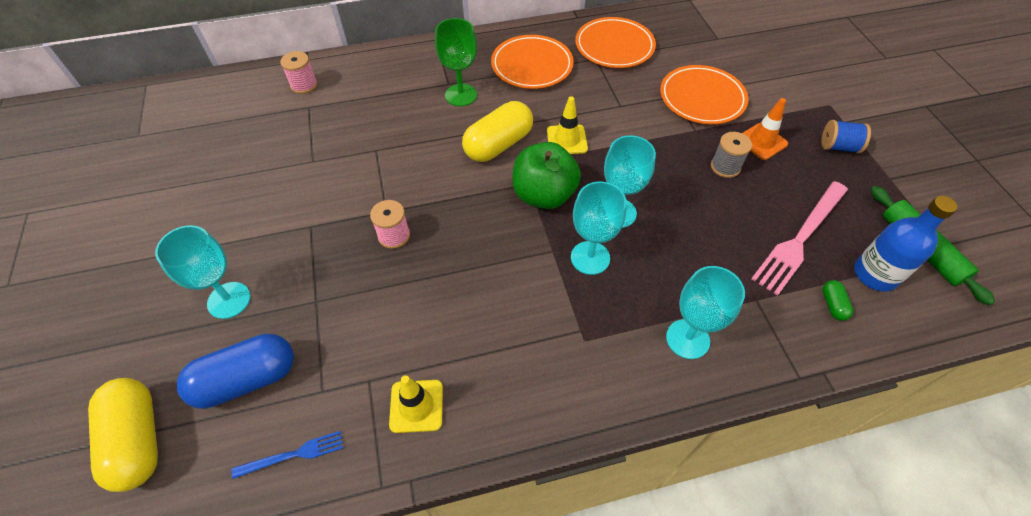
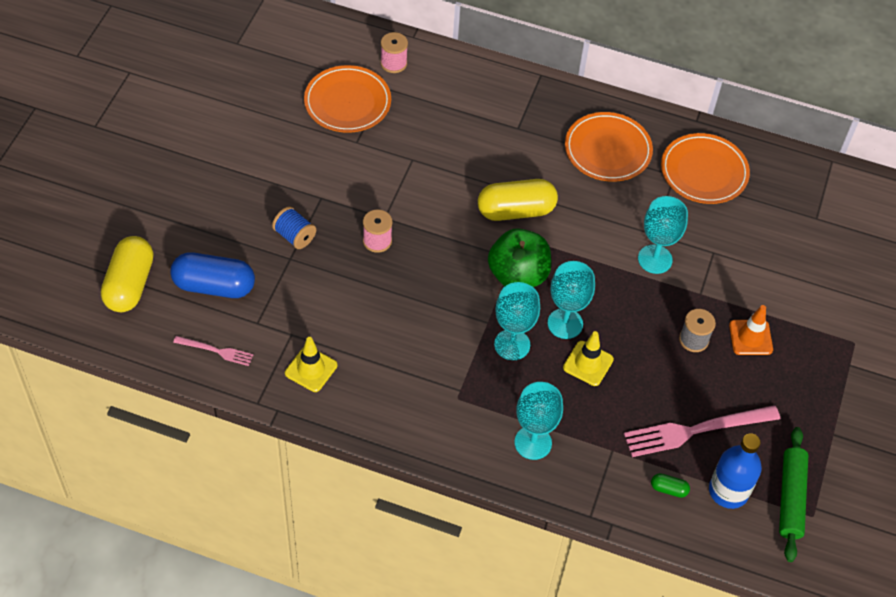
camera: 30 degrees right, 0 degrees up
(229, 300) = (232, 223): turquoise goblet -> turquoise goblet (655, 259)
(293, 455) = (216, 351): blue fork -> pink fork
(461, 95) = (520, 146): green goblet -> none
(567, 140) = (577, 239): yellow traffic cone -> yellow traffic cone (588, 363)
(702, 98) = (737, 268): orange plate -> orange plate (347, 102)
(832, 305) = (668, 489): green capsule -> green capsule turned 75 degrees clockwise
(838, 147) = (817, 382): blue spool -> blue spool (294, 236)

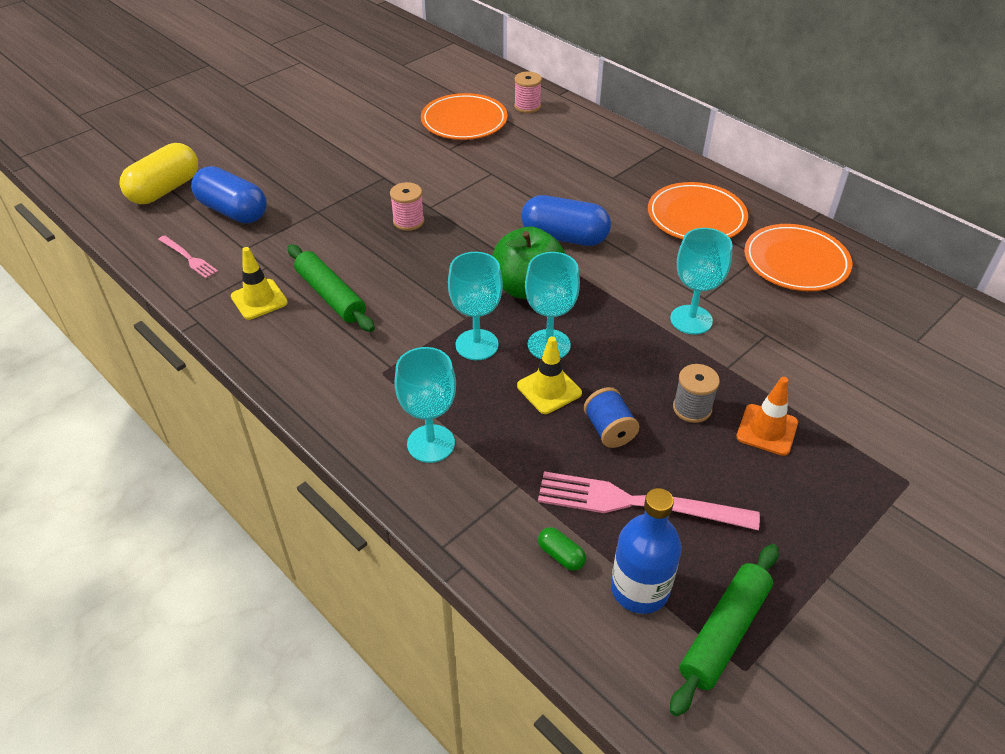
camera: 30 degrees right, 10 degrees down
(294, 236) = (336, 197): blue spool -> blue spool (609, 430)
(367, 342) = (331, 295): none -> green rolling pin
(516, 210) = (564, 237): yellow capsule -> blue capsule

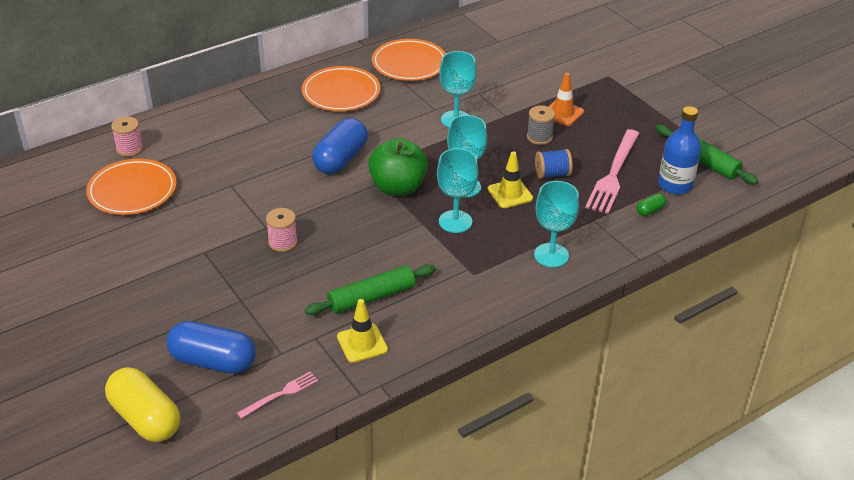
camera: 80 degrees left, 5 degrees down
(233, 211) = (213, 361): blue capsule -> blue capsule turned 60 degrees clockwise

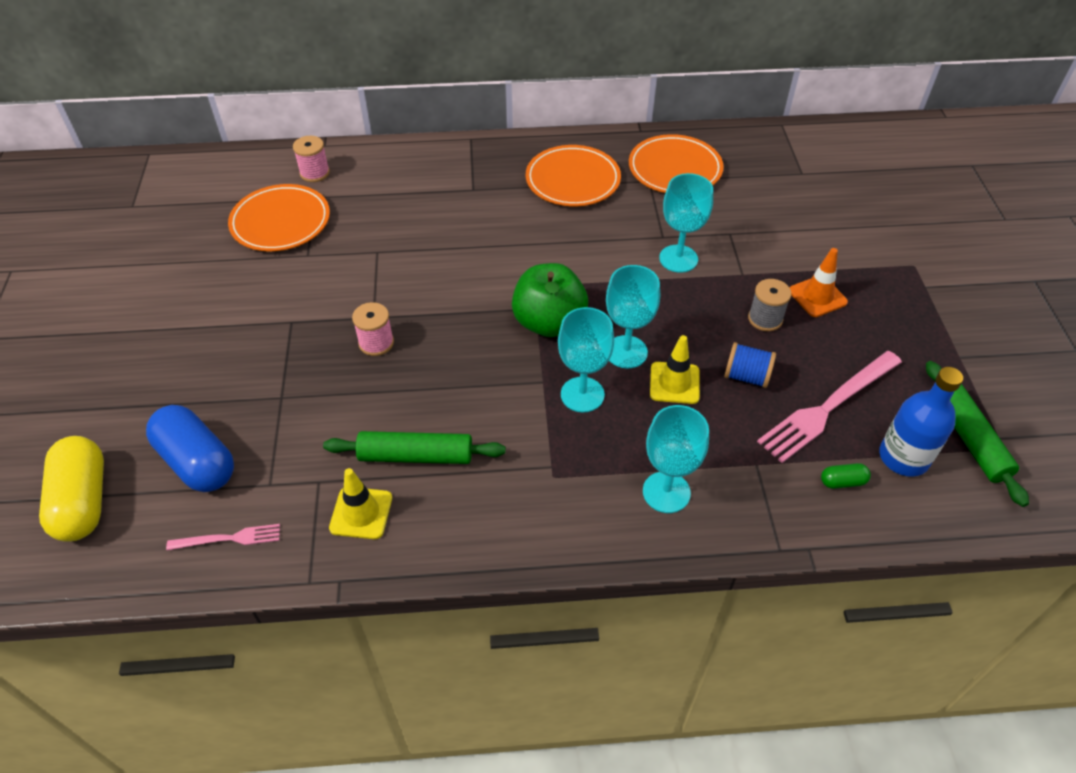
camera: 30 degrees right, 10 degrees up
(340, 159) = (512, 262): blue capsule -> none

